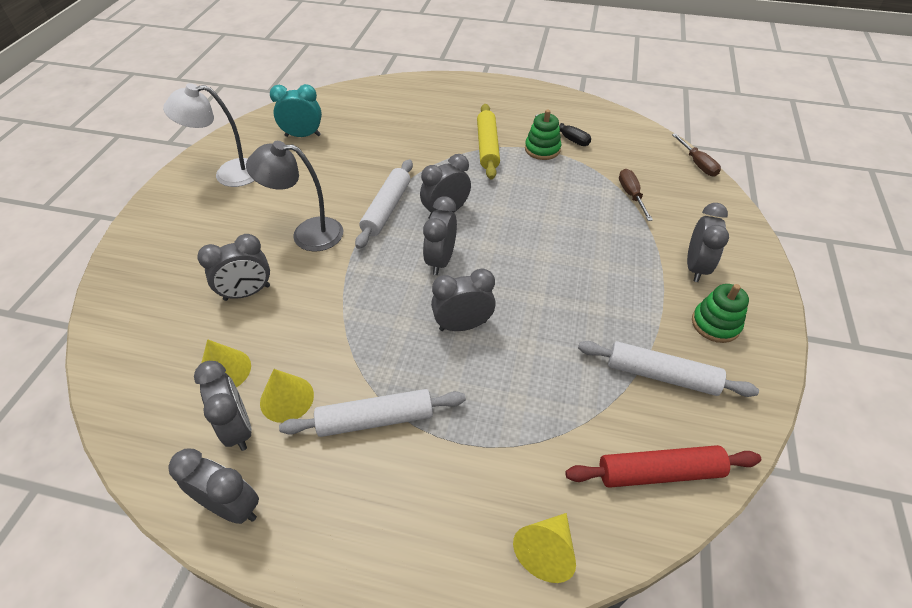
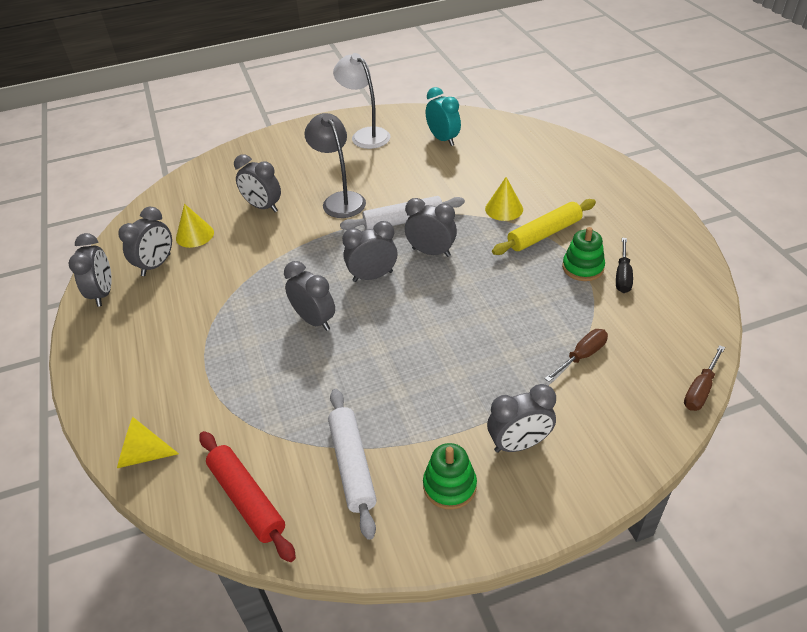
camera: 60 degrees right, 5 degrees down
(287, 398) = (190, 272): yellow cone -> yellow cone (504, 209)
(375, 419) = (199, 319): white rolling pin -> none

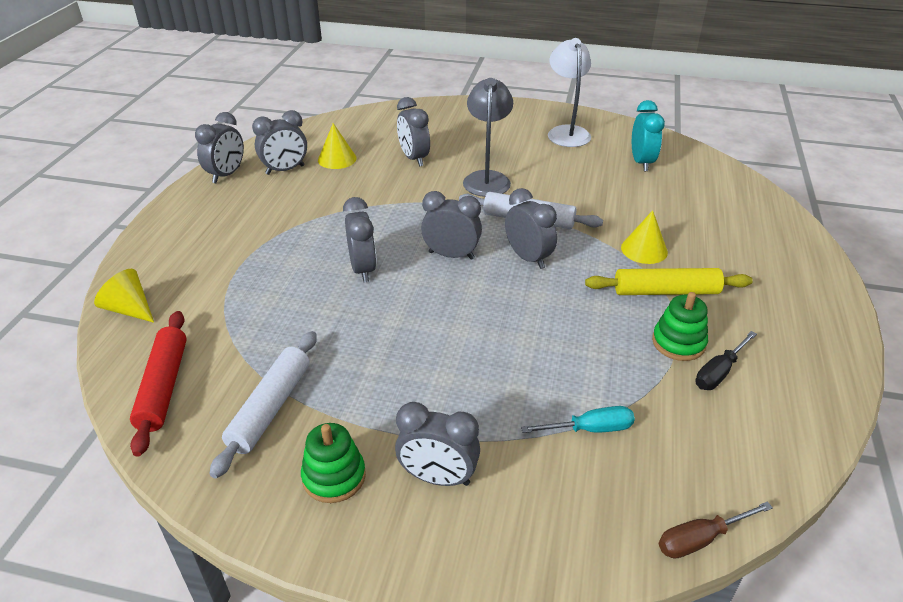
camera: 30 degrees right, 5 degrees down
(582, 356) = (590, 429): brown screwdriver -> turquoise screwdriver

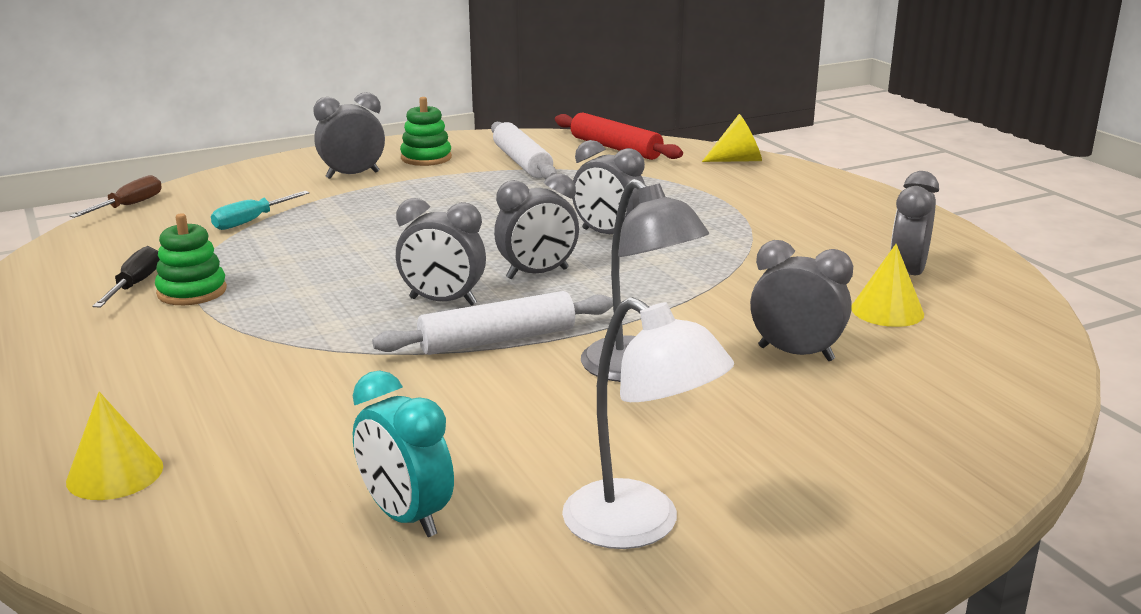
camera: 140 degrees right, 15 degrees down
(226, 175) = (948, 247): grey clock -> none
(644, 249) = (291, 363): yellow cone -> yellow cone (115, 473)
(666, 291) = (231, 329): yellow rolling pin -> none

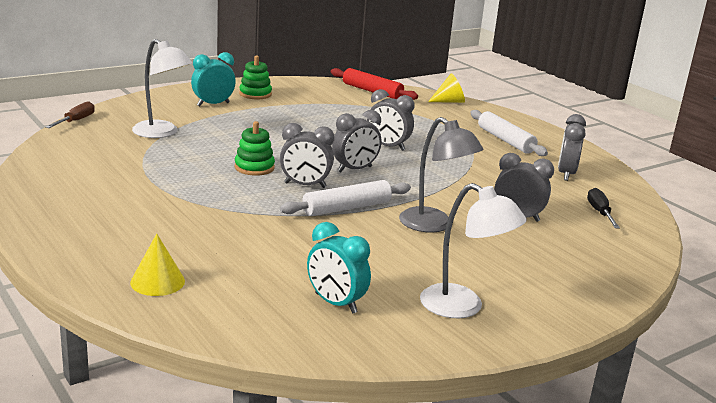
camera: 10 degrees left, 0 degrees up
(135, 285) = (108, 172): black screwdriver -> black screwdriver (599, 212)
(192, 291) = (147, 177): green stacking toy -> green stacking toy (254, 167)
(251, 221) = (162, 133): turquoise screwdriver -> white lamp
(352, 175) = (213, 104): grey clock -> turquoise clock
(522, 162) = (317, 99): white rolling pin -> white rolling pin (505, 140)
(887, 311) = (560, 194): yellow cone -> none

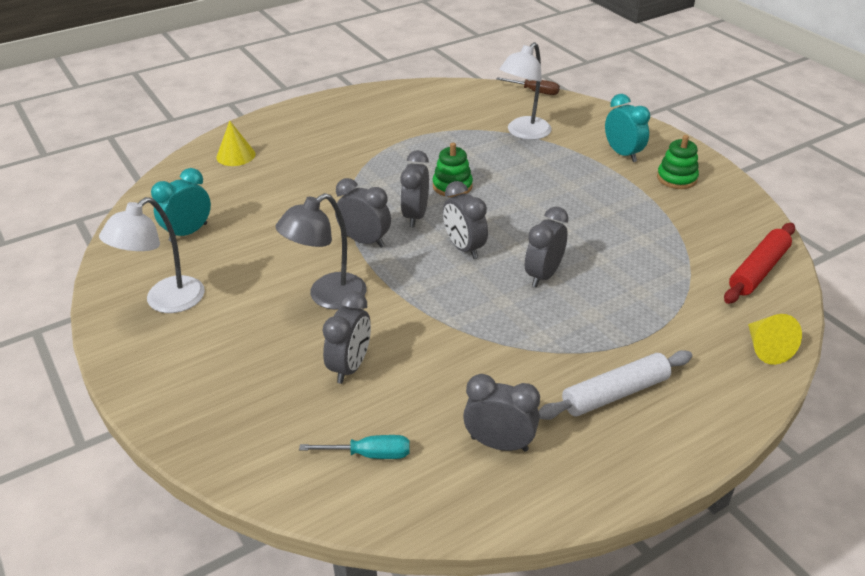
camera: 95 degrees right, 15 degrees up
(346, 208) = (365, 241): white rolling pin -> grey clock
(599, 212) = (369, 454): black screwdriver -> turquoise screwdriver

